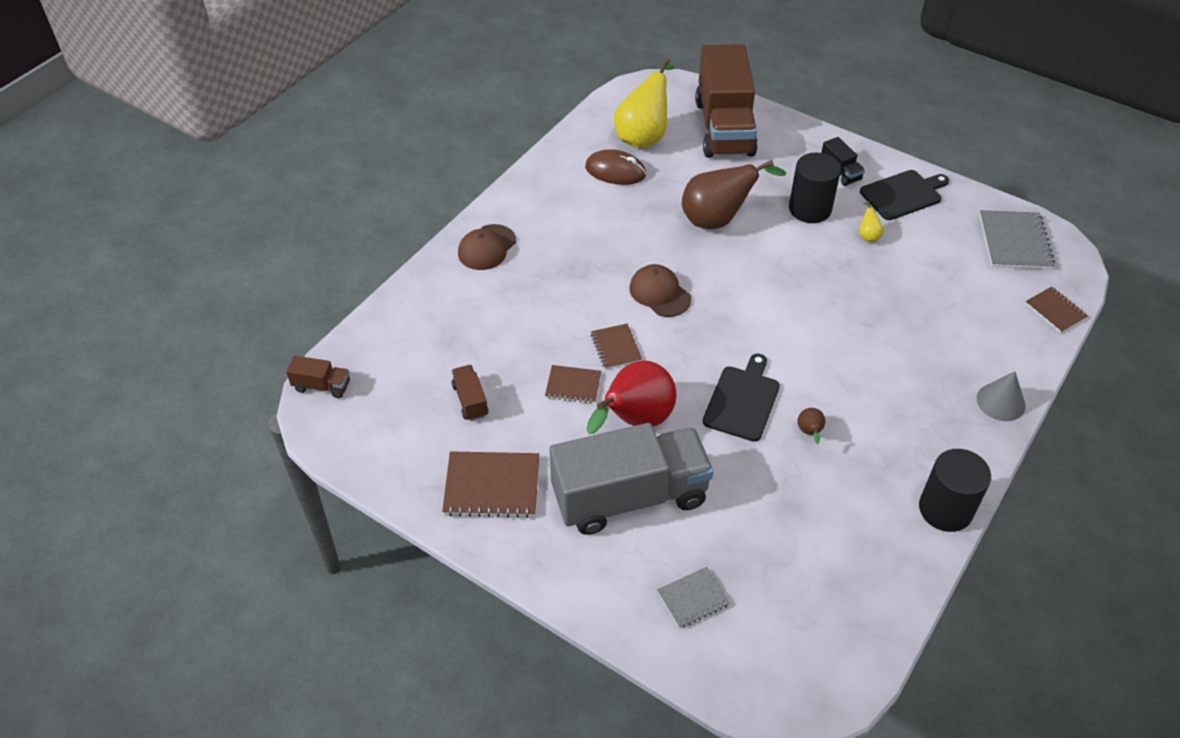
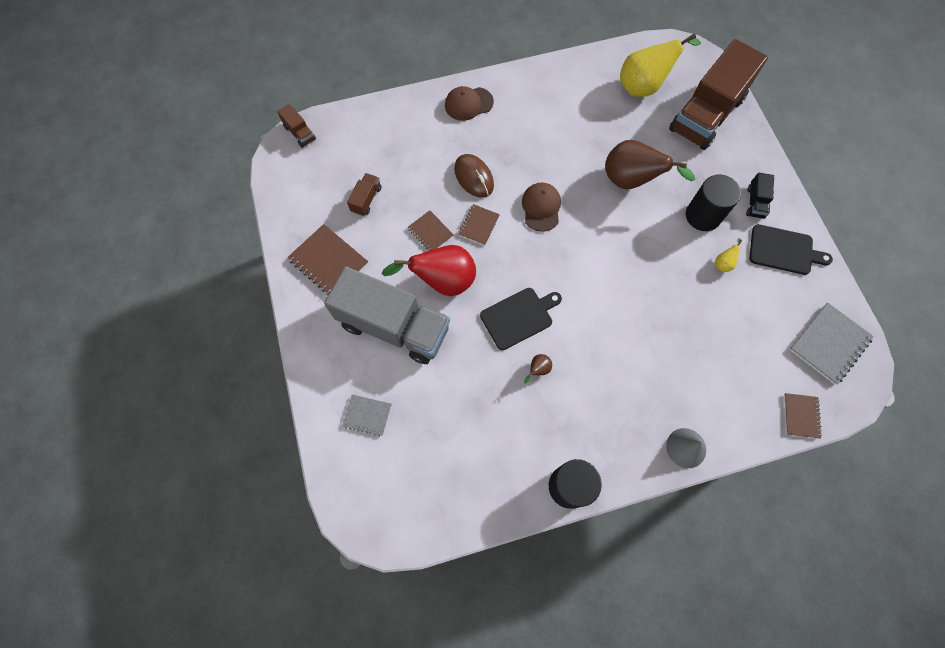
camera: 40 degrees right, 20 degrees up
(615, 171) = (599, 101): brown mouse -> brown mouse (474, 177)

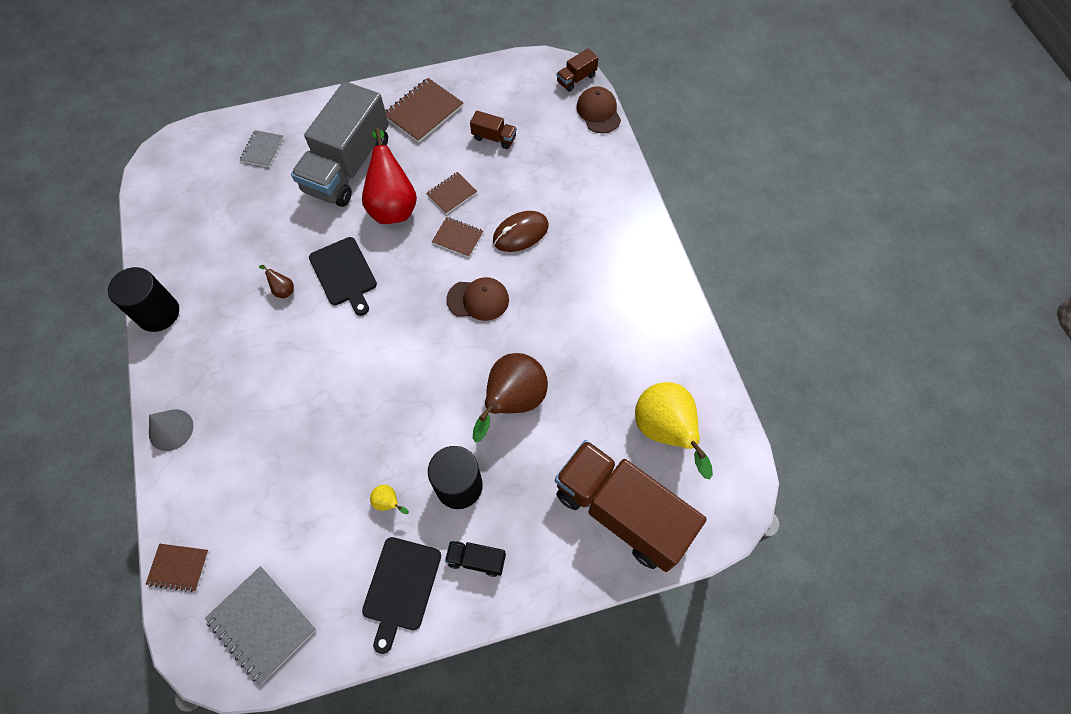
camera: 90 degrees right, 5 degrees down
(468, 104) = (623, 228): brown cap -> brown cap (598, 112)

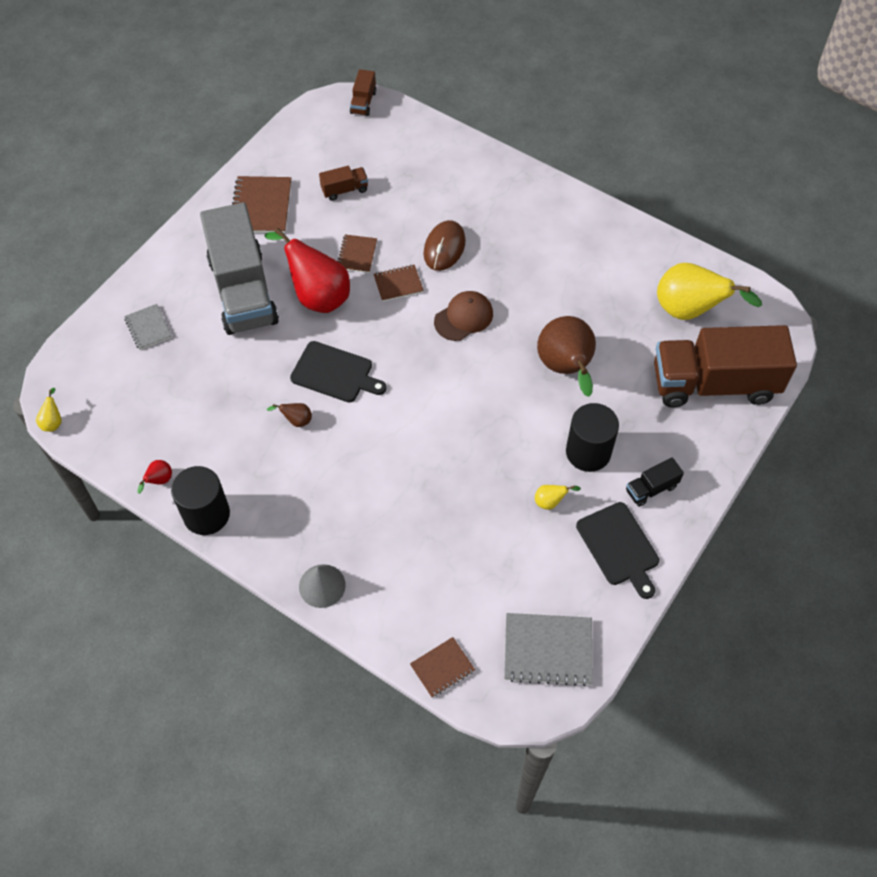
camera: 40 degrees left, 5 degrees down
(141, 173) = (53, 422): none -> yellow pear
(156, 265) = (159, 481): none -> red pear
(598, 112) = (409, 117): brown cap -> none

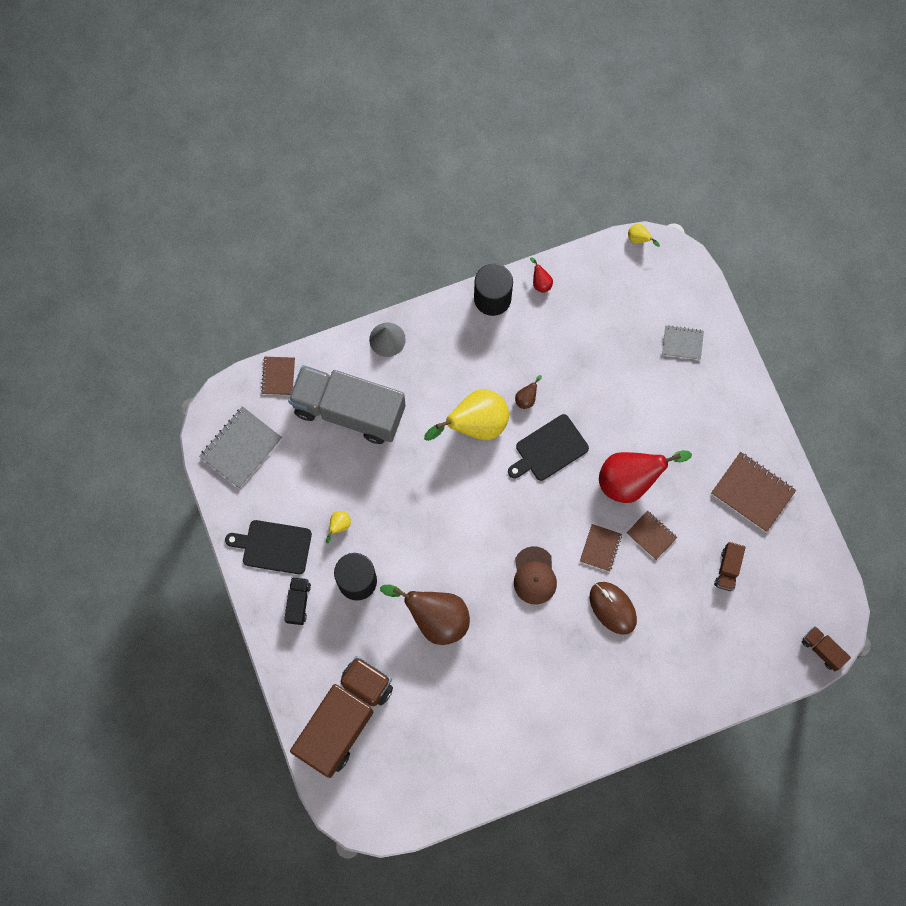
camera: 125 degrees right, 15 degrees up
(243, 291) = (672, 429): grey truck -> grey truck (349, 411)
(689, 311) = (419, 755): yellow pear -> yellow pear (475, 425)

